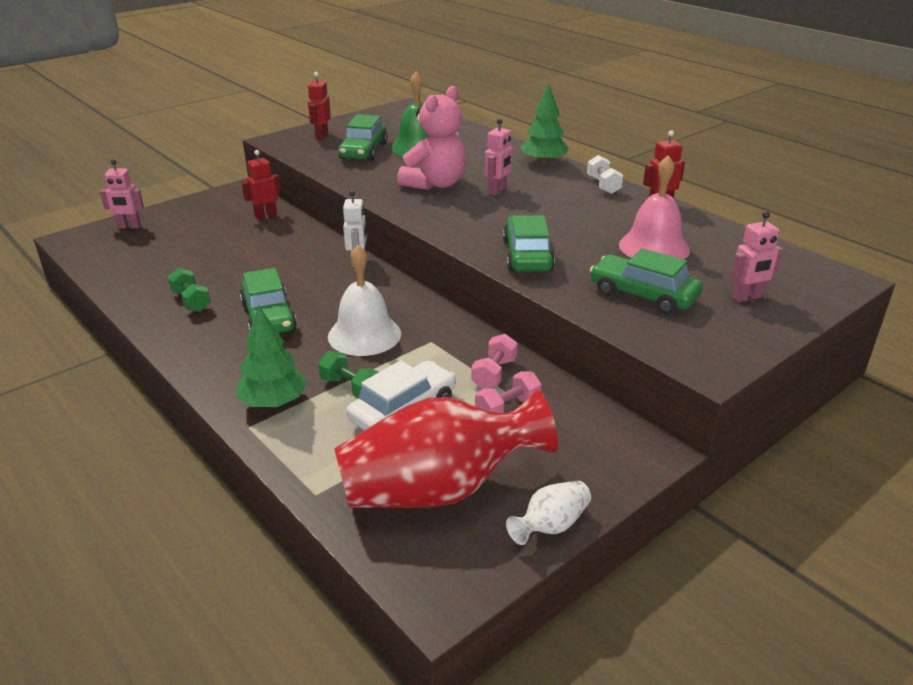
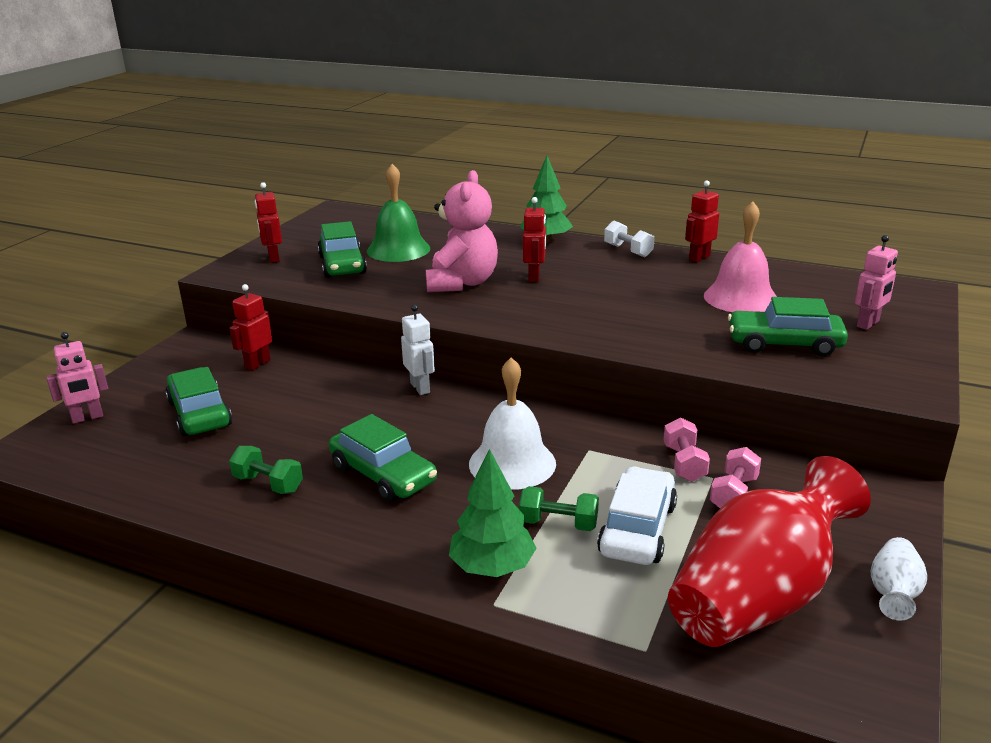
camera: 25 degrees left, 5 degrees down
(497, 191) = (534, 277): pink robot -> red robot
(527, 256) = (638, 333): green car -> green car (200, 413)

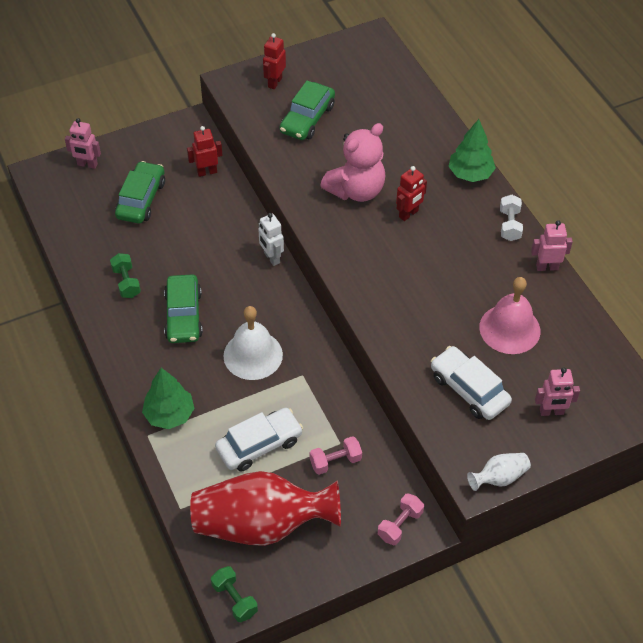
camera: 40 degrees right, 25 degrees up
(398, 249) = (360, 122): green bell -> none
(420, 388) = (271, 258): white robot -> white robot turned 135 degrees clockwise
(558, 523) = (227, 412): green dumbbell -> green dumbbell (234, 599)
(684, 463) = (339, 422): pink dumbbell -> pink dumbbell (400, 525)
(699, 258) = (547, 267): red robot -> pink robot
(784, 344) = (469, 389): green car -> white car
(893, 593) = (324, 573): white vase -> white vase (499, 478)

